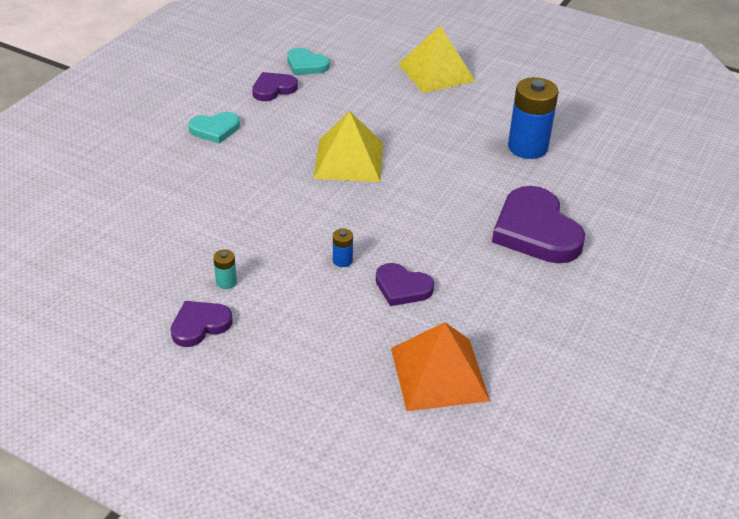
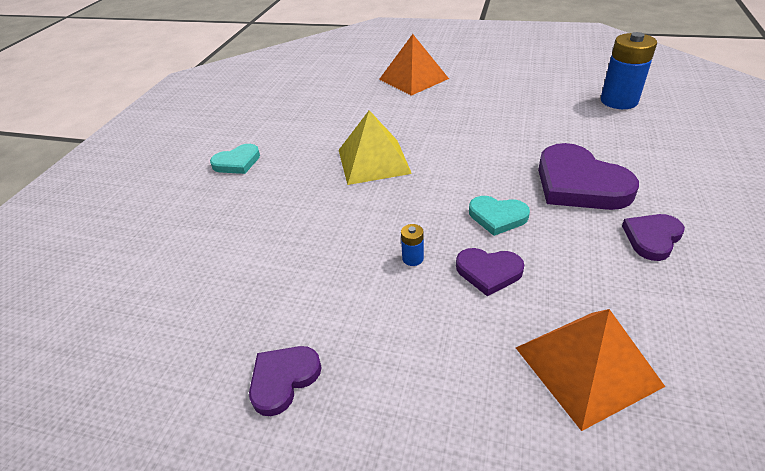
camera: 10 degrees left, 0 degrees up
(226, 282) = (297, 315): turquoise battery -> none
(273, 89) = (280, 118): purple heart -> purple heart (652, 238)
(306, 65) = (302, 95): turquoise heart -> turquoise heart (497, 217)
(436, 72) = (413, 79): yellow pyramid -> orange pyramid
(527, 147) = (523, 117): blue battery -> blue battery (619, 101)

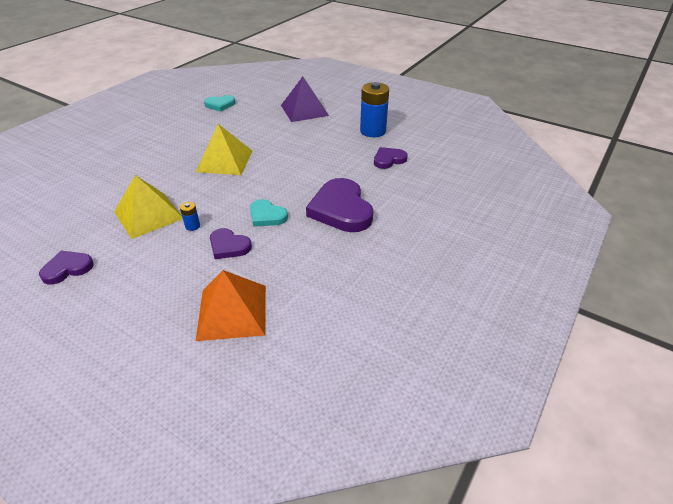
camera: 15 degrees right, 0 degrees up
(237, 162) = (143, 141): turquoise heart -> turquoise heart (220, 105)
(336, 260) = (149, 215): none -> yellow pyramid
(413, 79) = (304, 110): orange pyramid -> purple pyramid
(619, 101) = (432, 160): blue battery -> blue battery (373, 131)
(652, 238) = (350, 255): purple heart -> purple heart (388, 160)

